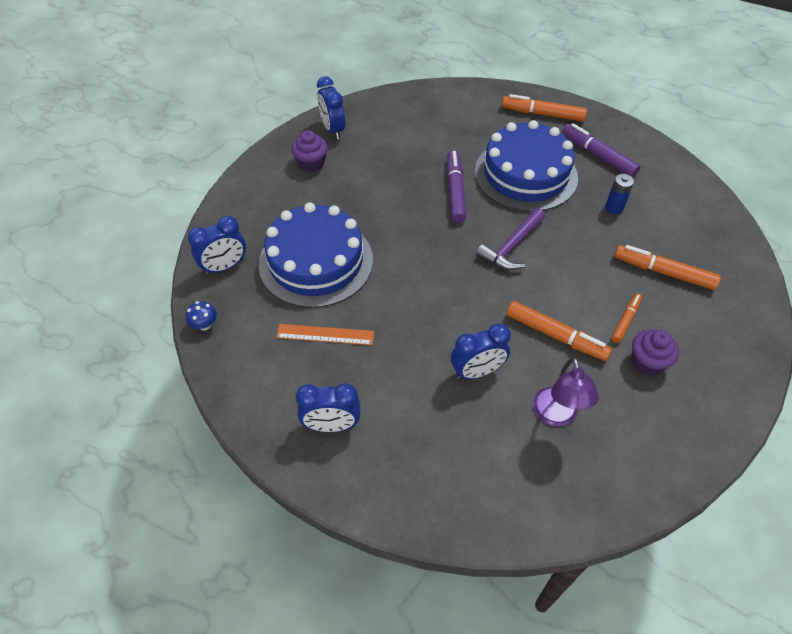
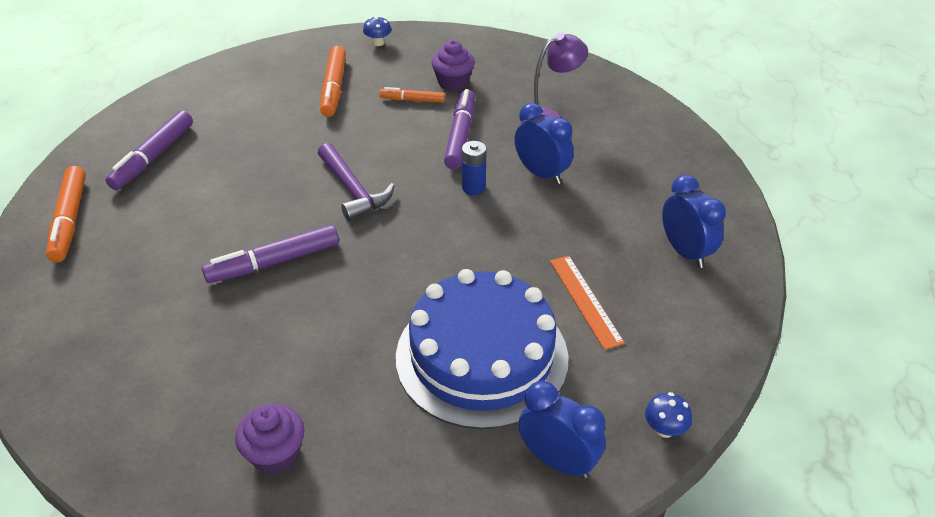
camera: 115 degrees left, 10 degrees down
(333, 130) = (171, 462): blue clock -> none
(511, 247) = (353, 190): purple hammer -> purple hammer turned 45 degrees clockwise
(525, 174) = (213, 207): blue cake -> none
(556, 336) = (460, 136): orange marker -> purple marker
(614, 208) = (249, 131): blue battery -> blue battery (473, 187)
(742, 327) = (378, 43): none -> blue mushroom

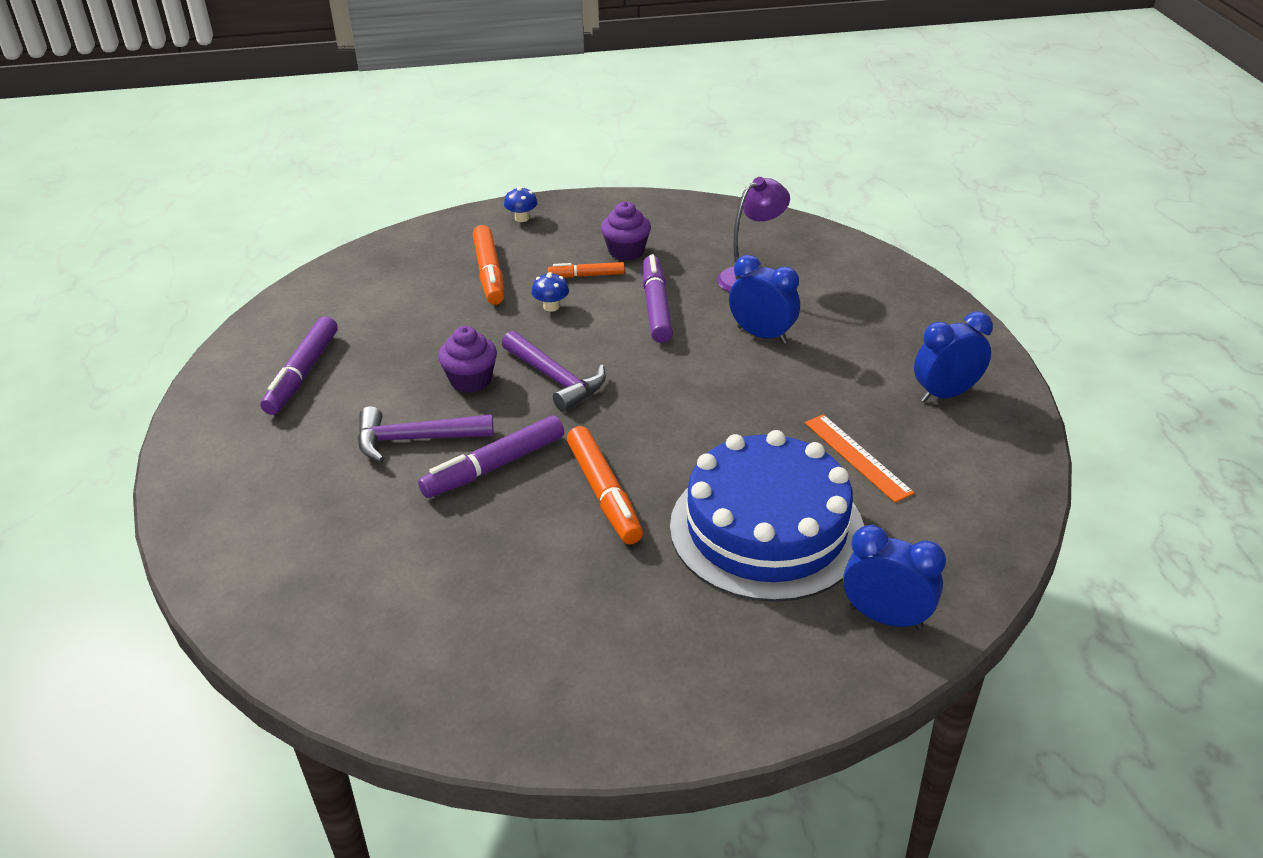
camera: 10 degrees left, 5 degrees down
(70, 220) = (229, 455): orange marker -> orange marker (604, 493)
(219, 228) = (415, 439): none -> purple hammer
(275, 454) = (577, 661): purple cupcake -> purple cupcake (471, 380)
(473, 187) = (692, 359): blue battery -> none
(664, 429) = (985, 570): blue mushroom -> blue mushroom (551, 307)
(685, 252) = (945, 394): blue clock -> blue clock turned 75 degrees counterclockwise

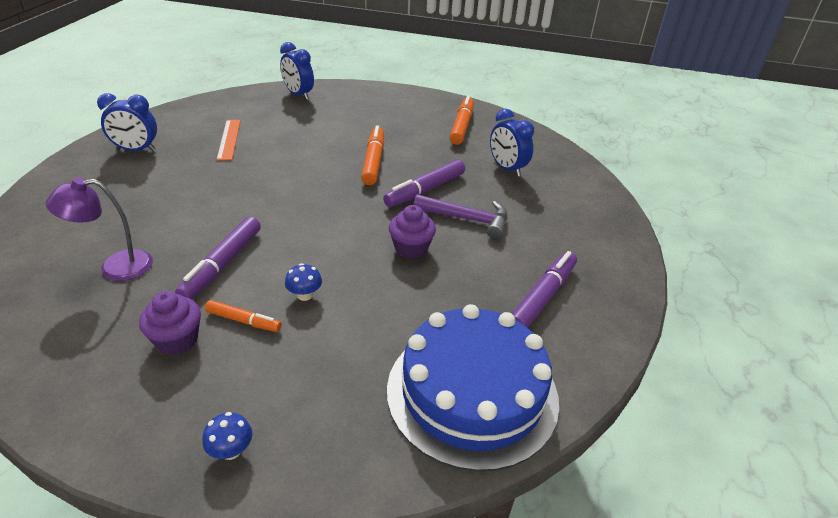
camera: 160 degrees left, 0 degrees up
(489, 273) = (331, 360): orange marker -> orange marker (462, 126)
(494, 466) = (425, 190): purple marker -> purple marker turned 150 degrees clockwise
(556, 379) = (350, 230): purple hammer -> none
(762, 335) = (180, 215): blue clock -> blue clock (507, 169)
(766, 529) = (310, 128): blue cake -> blue cake (472, 393)

